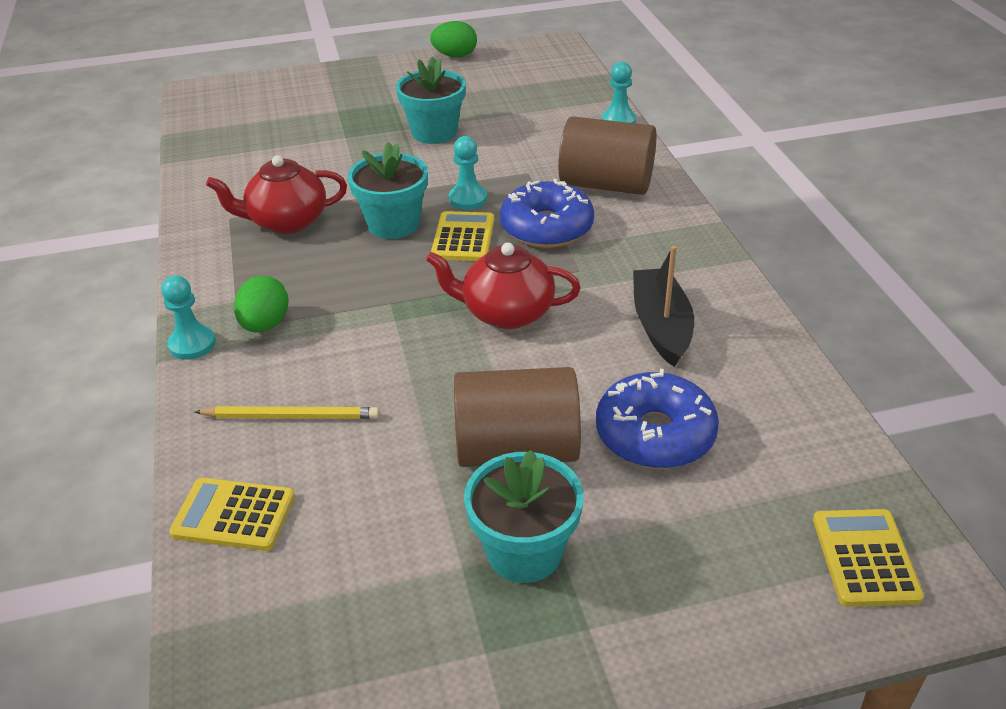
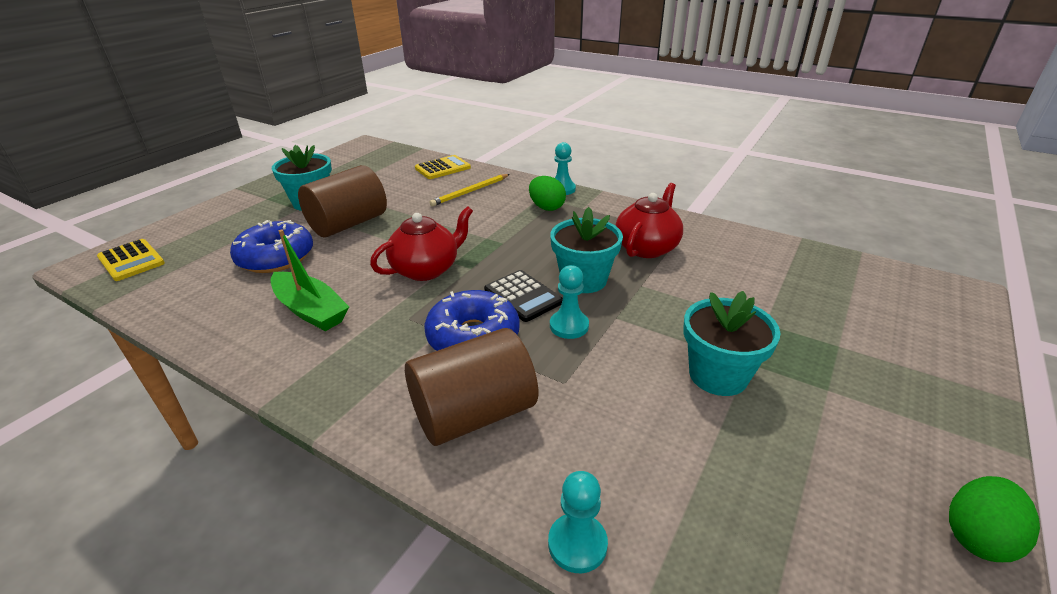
camera: 135 degrees right, 5 degrees down
(463, 237) = (522, 296): yellow calculator -> black calculator
(661, 326) = (310, 310): black boat -> green boat

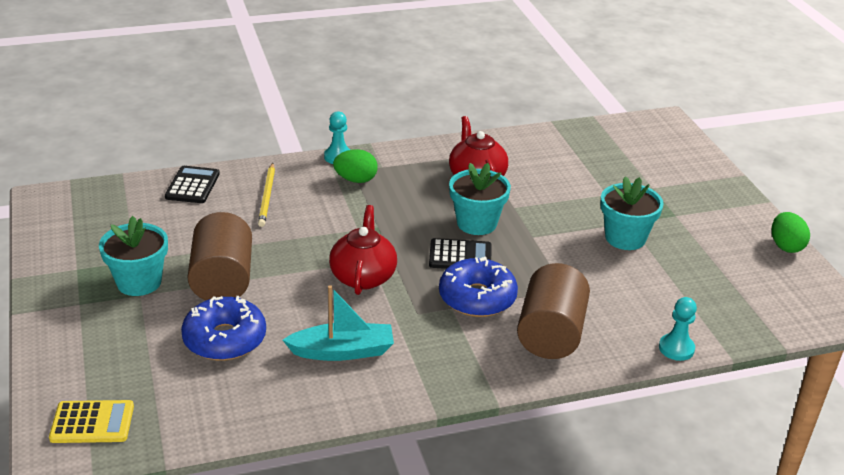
camera: 50 degrees left, 0 degrees up
(310, 310) = (343, 351): green boat -> turquoise boat
(443, 168) = (192, 185): yellow calculator -> black calculator
(569, 326) = (517, 257): turquoise pawn -> none

